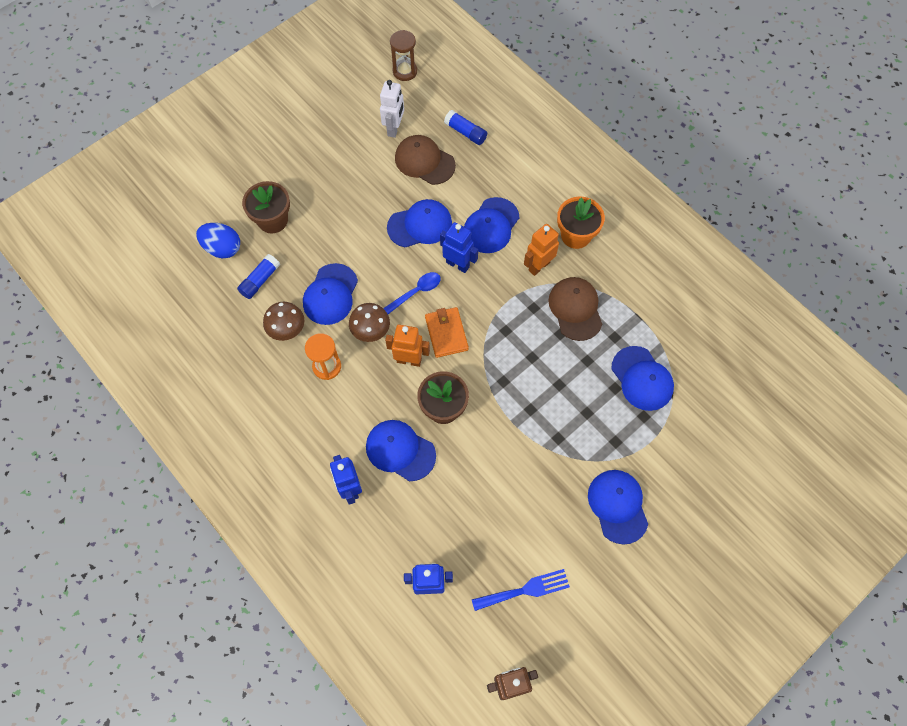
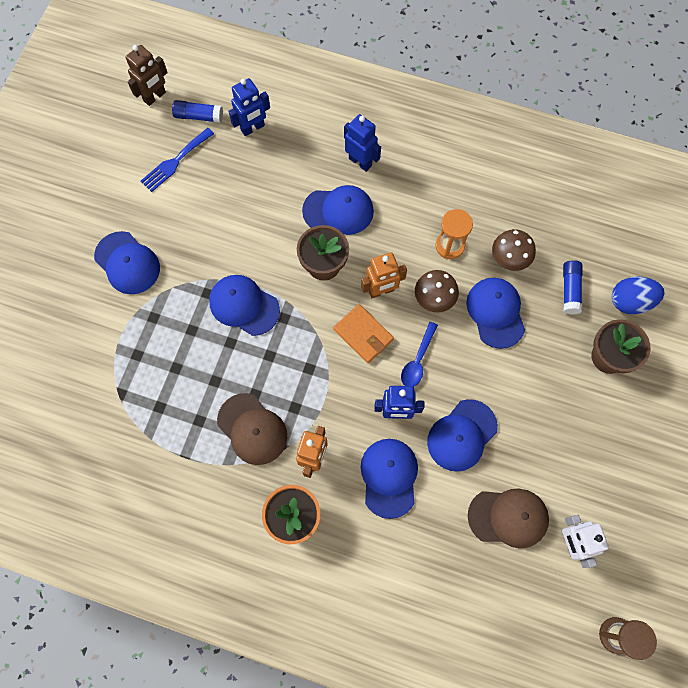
camera: 150 degrees right, 5 degrees up
(465, 132) = (489, 585): blue glue stick -> blue glue stick (199, 116)
(642, 378) = (153, 391): blue cap -> blue cap (244, 305)

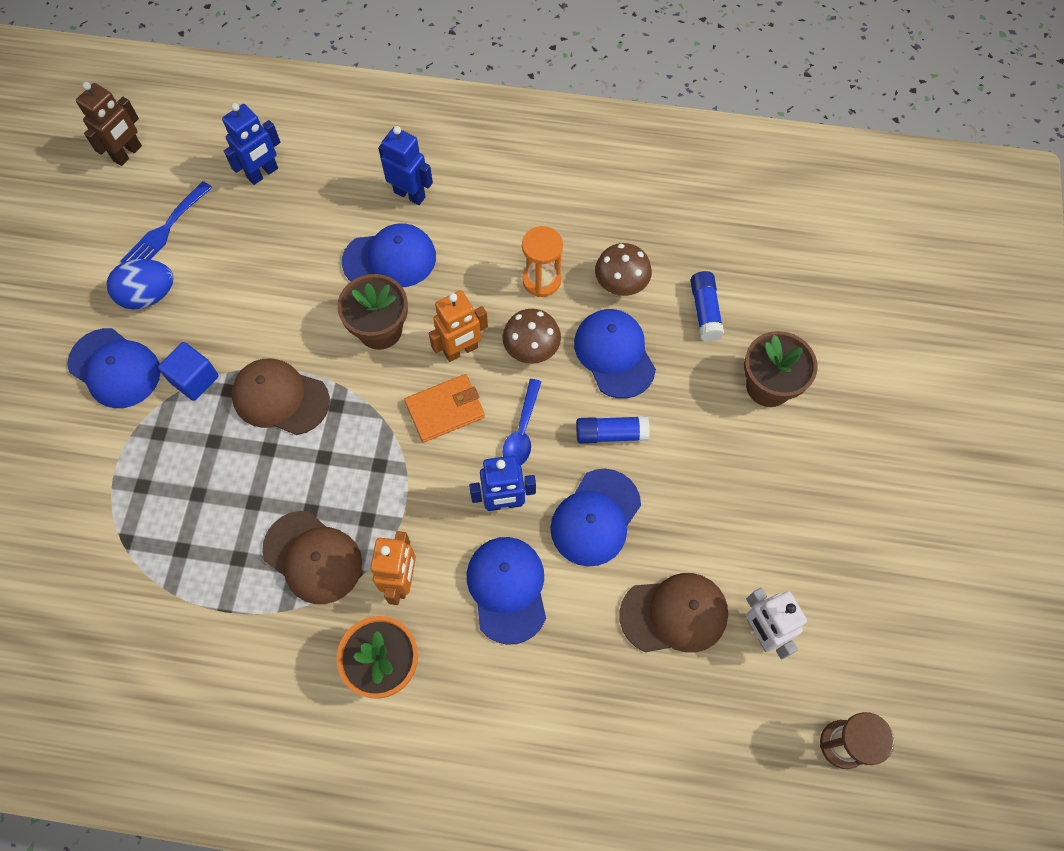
camera: 10 degrees left, 5 degrees down
(183, 281) = (194, 379): none -> blue cube
(199, 116) = (189, 169): blue glue stick -> blue glue stick (611, 434)
(244, 305) = (280, 398): blue cap -> brown cap
(363, 335) = (445, 410): orange wallet -> orange wallet turned 60 degrees counterclockwise
(630, 301) = (783, 313): blue egg -> blue egg (148, 295)

